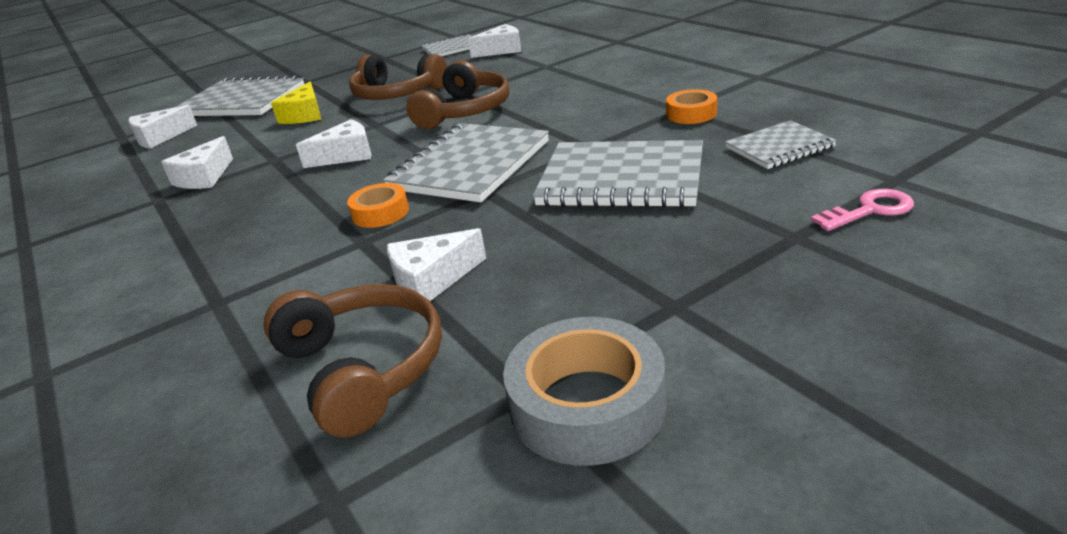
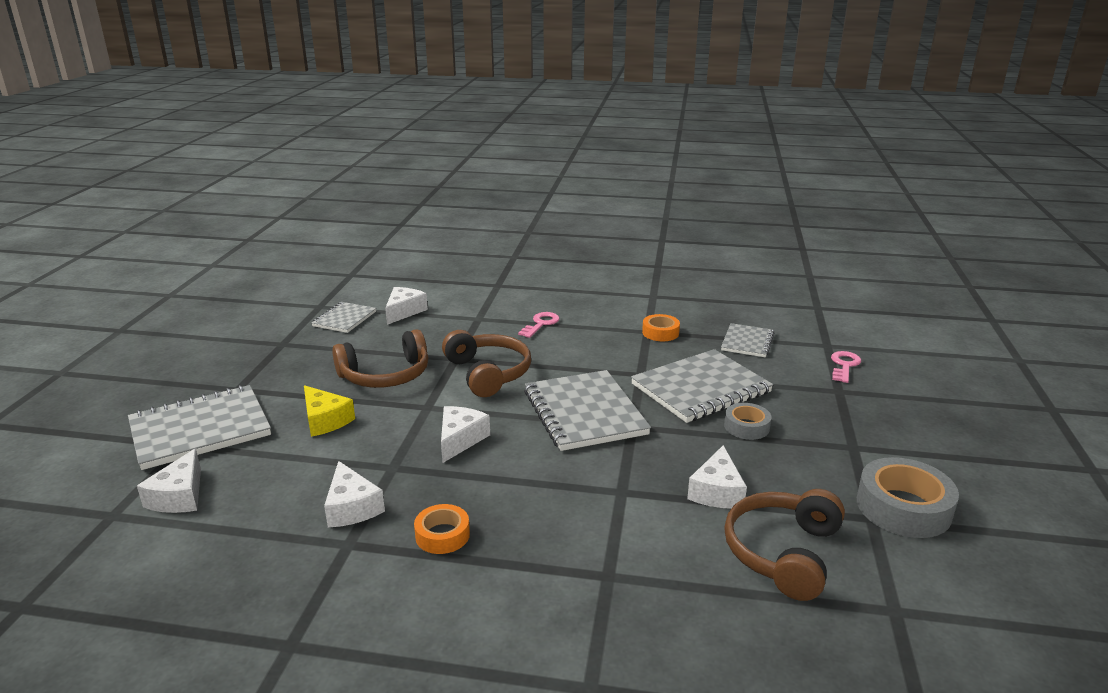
camera: 50 degrees left, 5 degrees down
(363, 368) = (782, 552): brown headphones -> brown headphones turned 75 degrees counterclockwise
(380, 213) = (591, 468): orange tape -> orange tape (442, 535)
(588, 81) = (541, 324): none -> pink key
(591, 232) = (746, 427): none -> grey tape

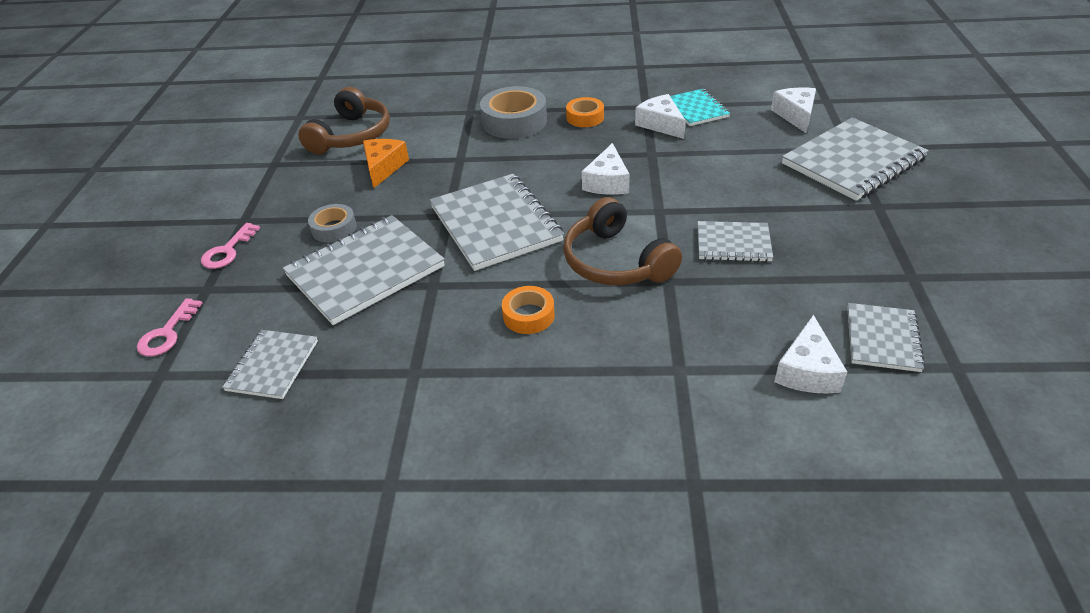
camera: 175 degrees right, 15 degrees up
(287, 526) = (696, 109): none -> turquoise notebook
(325, 420) = (748, 184): yellow cheese -> none
(386, 375) = (733, 243): brown headphones -> grey notebook
(541, 324) = (577, 367): pink key -> pink key (228, 250)
(660, 333) = (394, 371): orange tape -> orange tape (528, 315)
(717, 491) = (384, 167): white cheese -> orange cheese
(903, 508) = (243, 173): grey tape -> grey tape (514, 121)

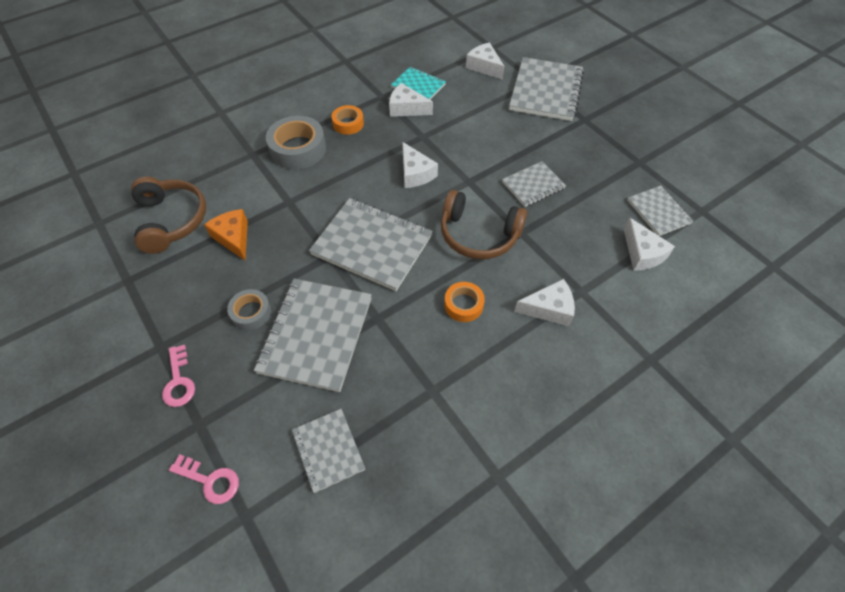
camera: 40 degrees left, 15 degrees up
(167, 333) = (210, 480): pink key -> pink key turned 45 degrees counterclockwise
(620, 366) = (549, 309): none -> white cheese

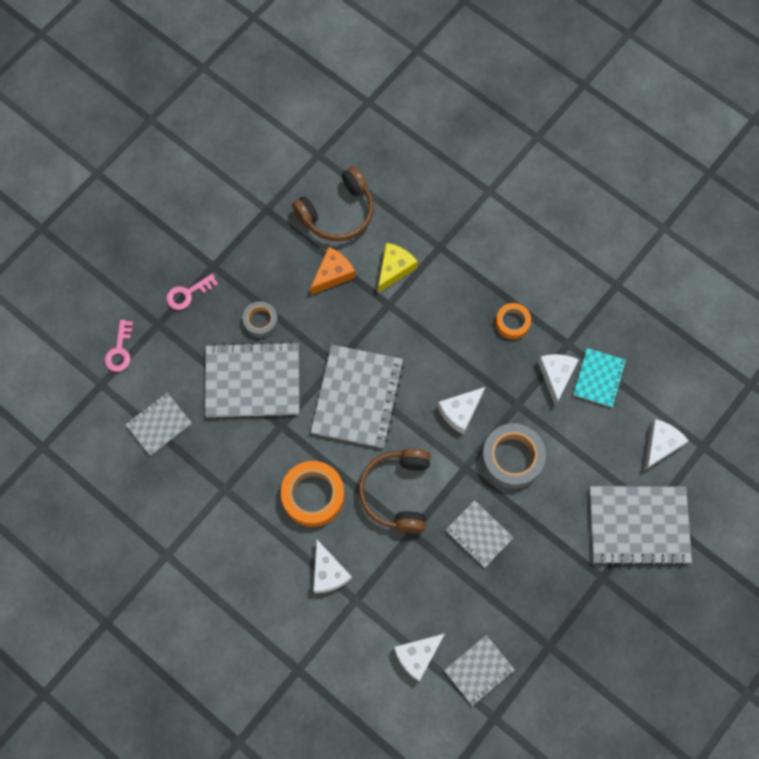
camera: 75 degrees right, 15 degrees up
(255, 189) = (394, 269): none -> yellow cheese
(298, 149) = (460, 287): grey tape -> grey tape (512, 458)
(463, 305) = (313, 495): orange tape -> orange tape, size x1.73

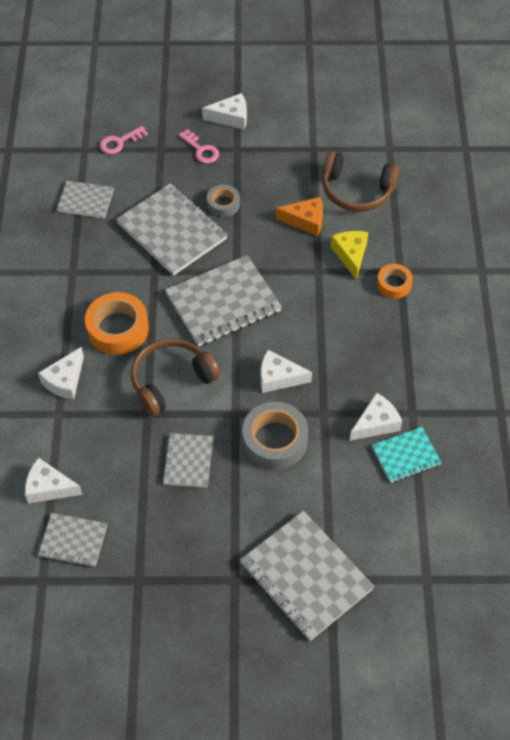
camera: 50 degrees right, 15 degrees down
(188, 294) = (201, 150): pink key -> pink key turned 150 degrees counterclockwise
(394, 269) = (351, 255): yellow cheese -> yellow cheese turned 90 degrees counterclockwise
(512, 323) = (389, 361): orange tape -> orange tape (394, 284)
(660, 445) = (394, 544): white cheese -> white cheese (231, 118)

